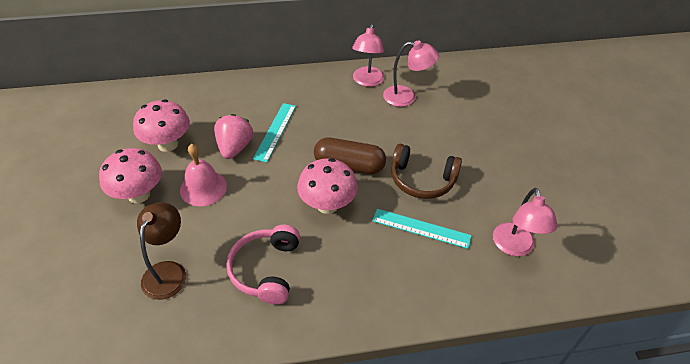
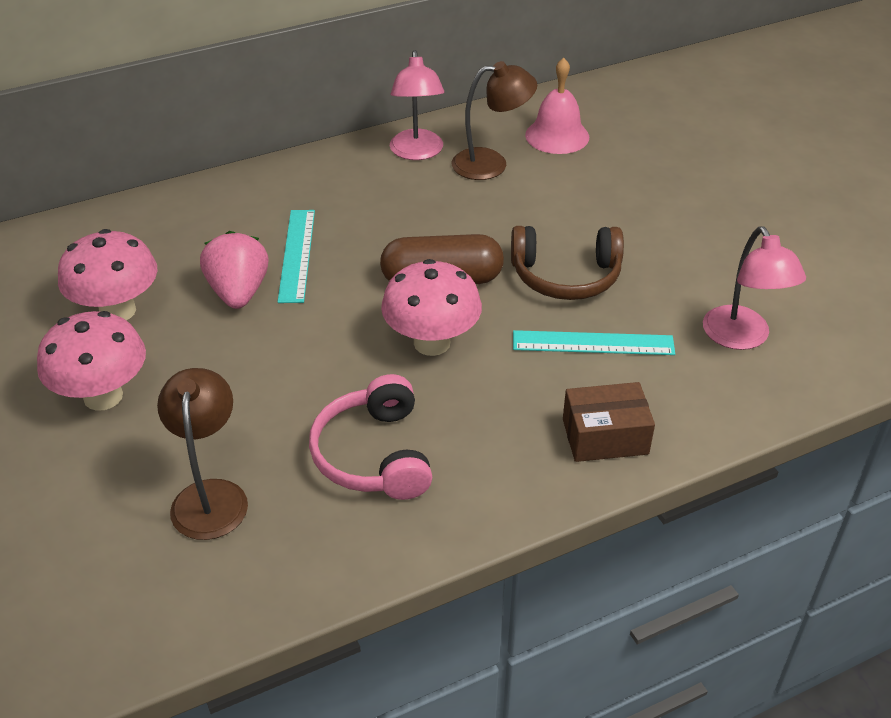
camera: 15 degrees left, 5 degrees down
(203, 188) = (212, 362): pink bell -> pink bell (557, 136)
(404, 293) = (605, 436): none -> brown box
(406, 97) = (491, 164): pink lamp -> brown lamp

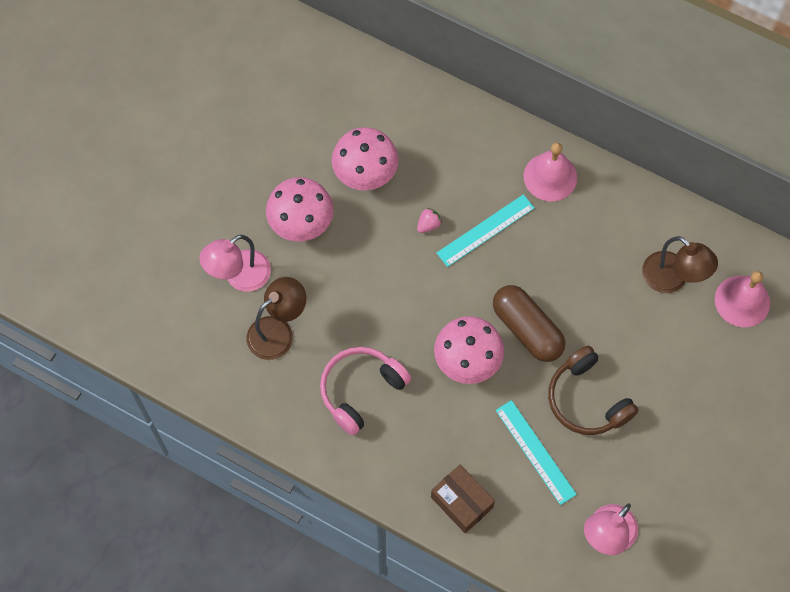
camera: 55 degrees right, 25 degrees up
(238, 292) = (428, 225): pink strawberry -> pink strawberry, size x0.48
(295, 185) = (550, 177): none -> pink bell
(417, 152) = (646, 224): pink lamp -> pink lamp (239, 277)

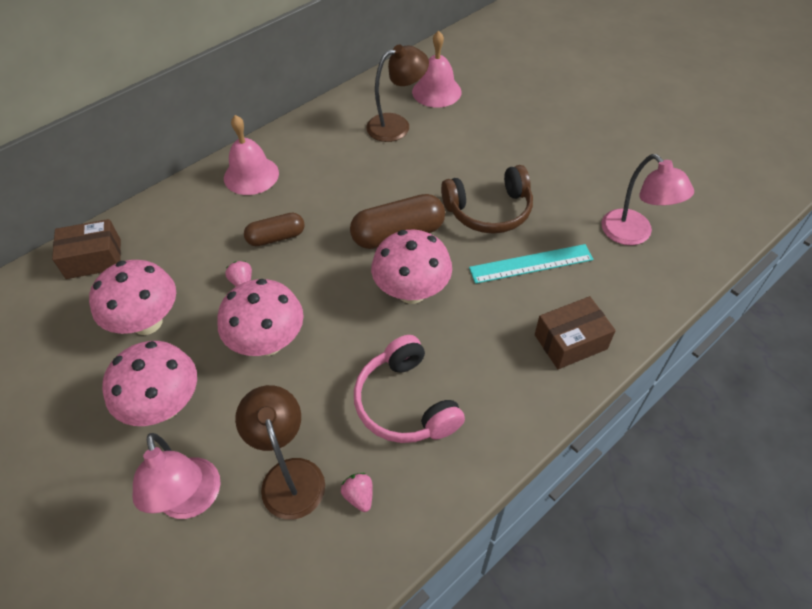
camera: 70 degrees left, 15 degrees down
(278, 383) = (359, 496): none -> pink strawberry
(378, 270) = (268, 342): none -> pink mushroom
(409, 101) = (93, 259): none -> brown box
(485, 230) = (276, 237): turquoise ruler -> brown capsule

